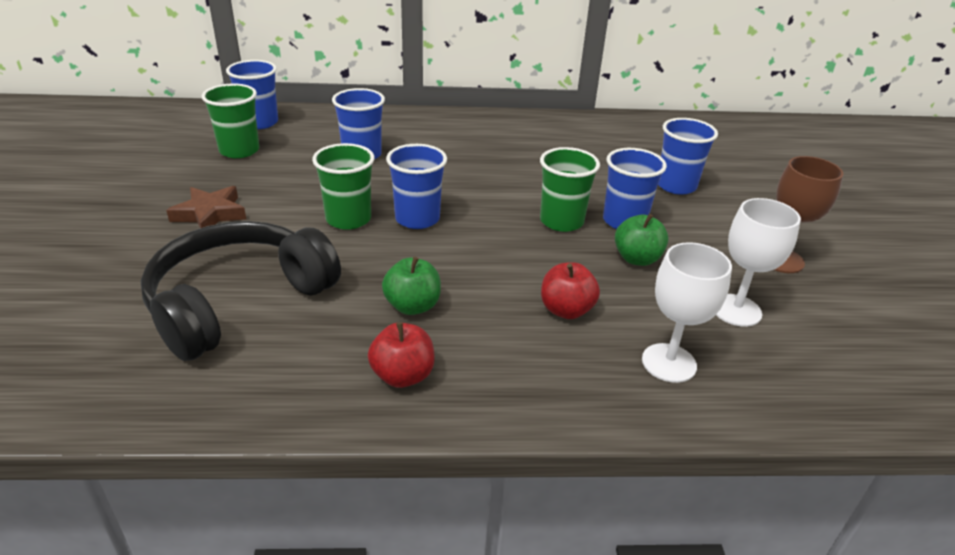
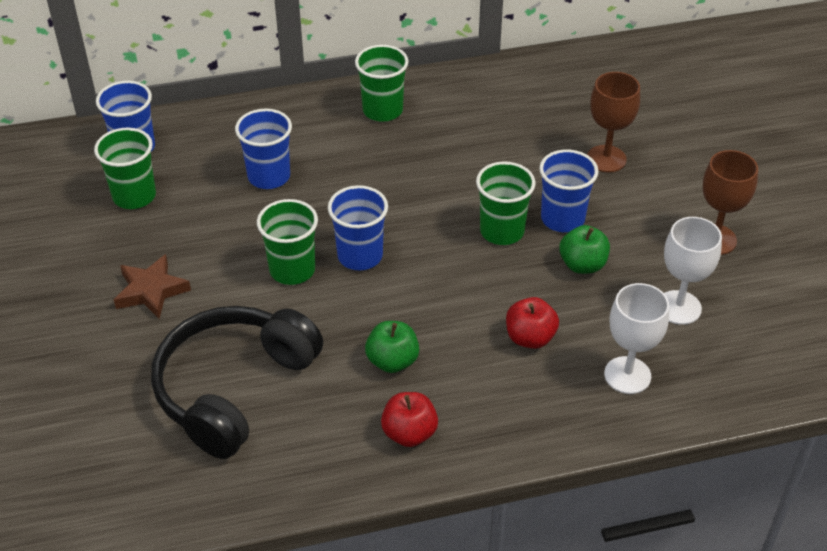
camera: 10 degrees left, 10 degrees up
(480, 129) = (382, 110): none -> green cup
(676, 186) = (606, 159): blue cup -> brown goblet

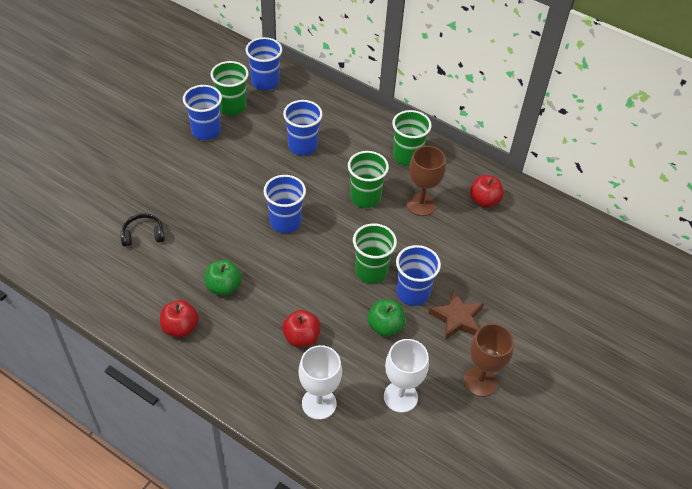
camera: 45 degrees right, 5 degrees up
(142, 240) = (206, 131): none -> blue cup
(151, 291) = (176, 158): brown star -> brown star (457, 318)
(233, 388) = (143, 235): black headphones -> black headphones, size x0.41
(292, 270) = (246, 201): green cup -> green cup (365, 197)
(504, 96) = (484, 200): none -> red apple
(606, 159) = (488, 282): brown goblet -> brown goblet (421, 204)

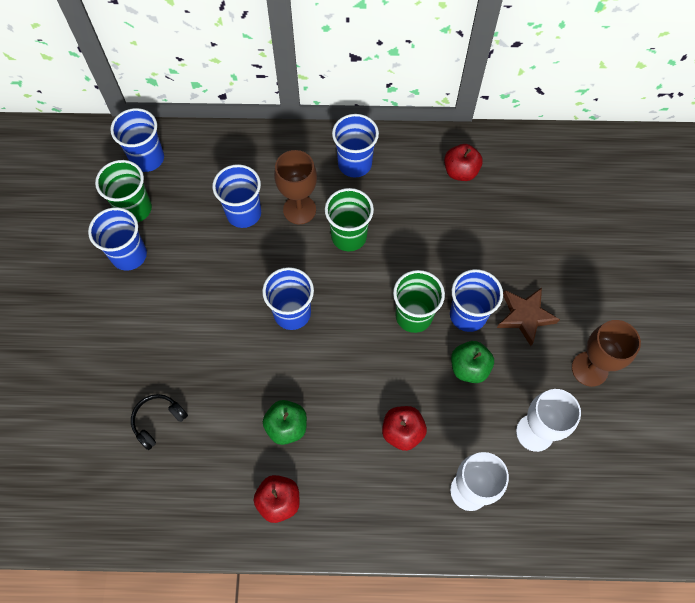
camera: 30 degrees left, 15 degrees up
(407, 156) = (354, 164): green cup -> blue cup
(421, 204) = (406, 212): brown goblet -> brown goblet (299, 209)

